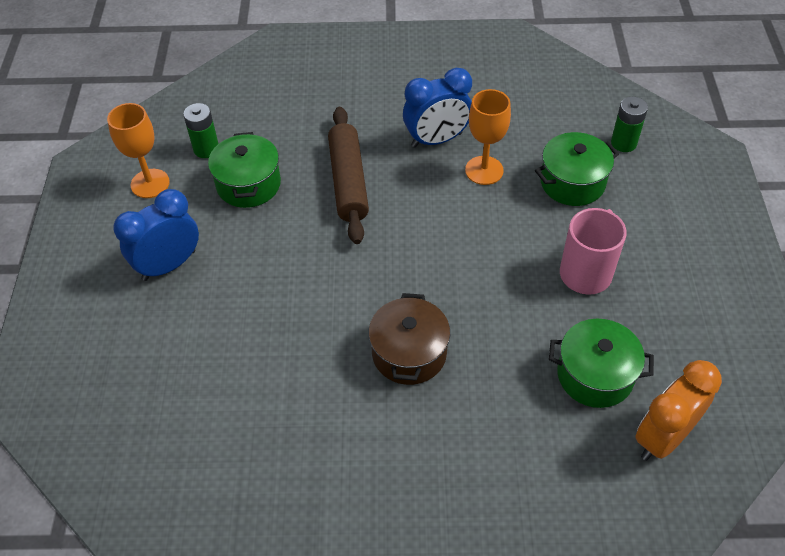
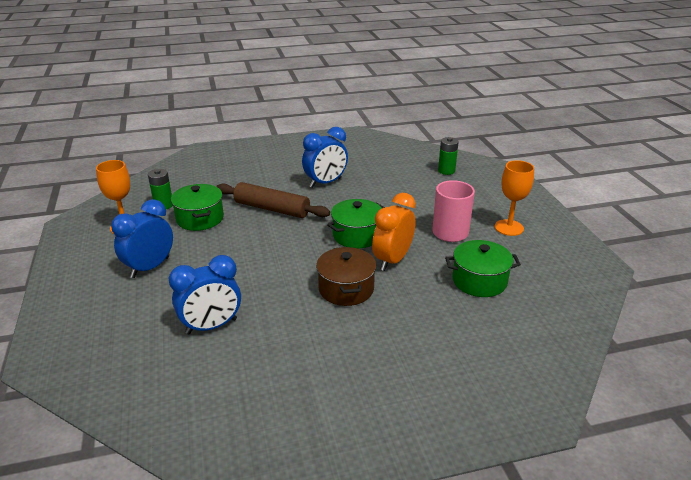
camera: 15 degrees left, 20 degrees down
(225, 383) = (211, 326): none -> blue clock
(348, 181) = (272, 209): brown rolling pin -> brown rolling pin turned 45 degrees counterclockwise
(484, 170) = (362, 193): orange goblet -> orange goblet (509, 228)
(572, 182) = (422, 192): green pot -> green pot (357, 235)
(663, 437) = (539, 305): orange clock -> orange clock (392, 260)

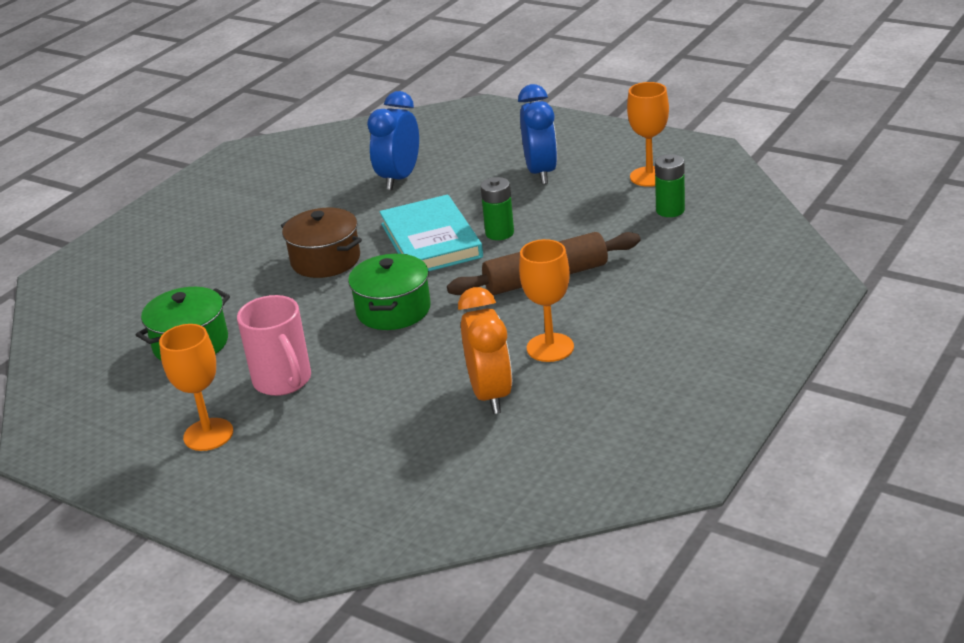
camera: 140 degrees right, 0 degrees up
(200, 218) = (598, 224): green pot -> none
(278, 263) = (431, 240): none -> turquoise book
(325, 183) = (550, 348): blue clock -> orange goblet
(392, 260) = (314, 309): orange clock -> orange clock (490, 395)
(446, 171) = (407, 486): green battery -> green battery (499, 233)

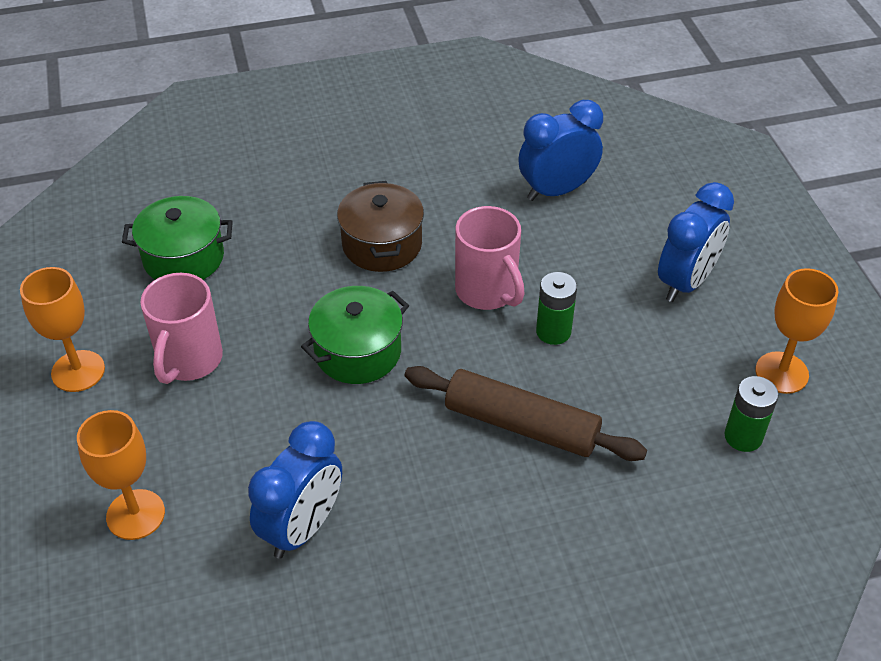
camera: 40 degrees right, 15 degrees up
(431, 240) = (487, 291): turquoise book -> pink mug
(490, 395) = (302, 527): orange clock -> blue clock
(550, 348) = (416, 517): orange goblet -> orange goblet (135, 514)

